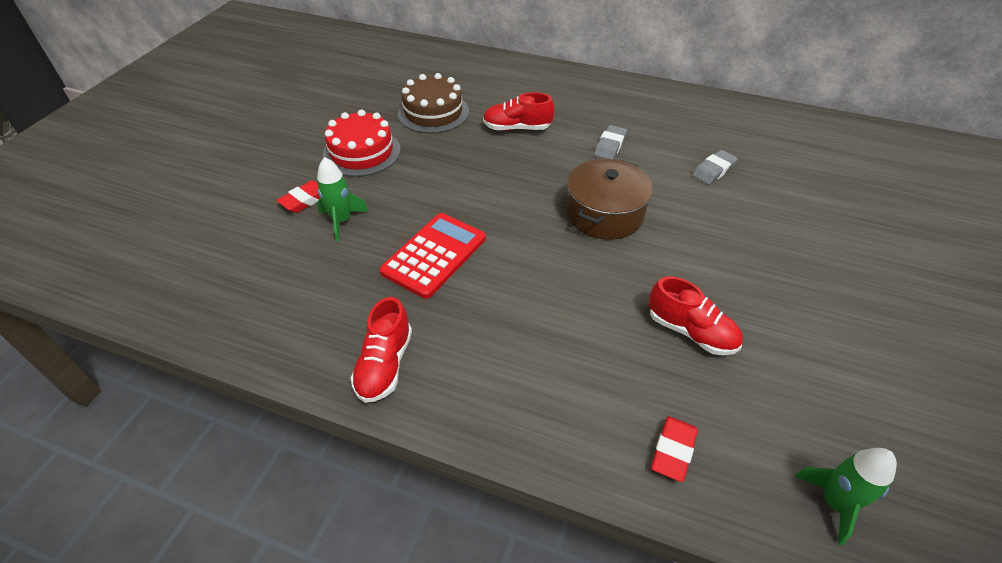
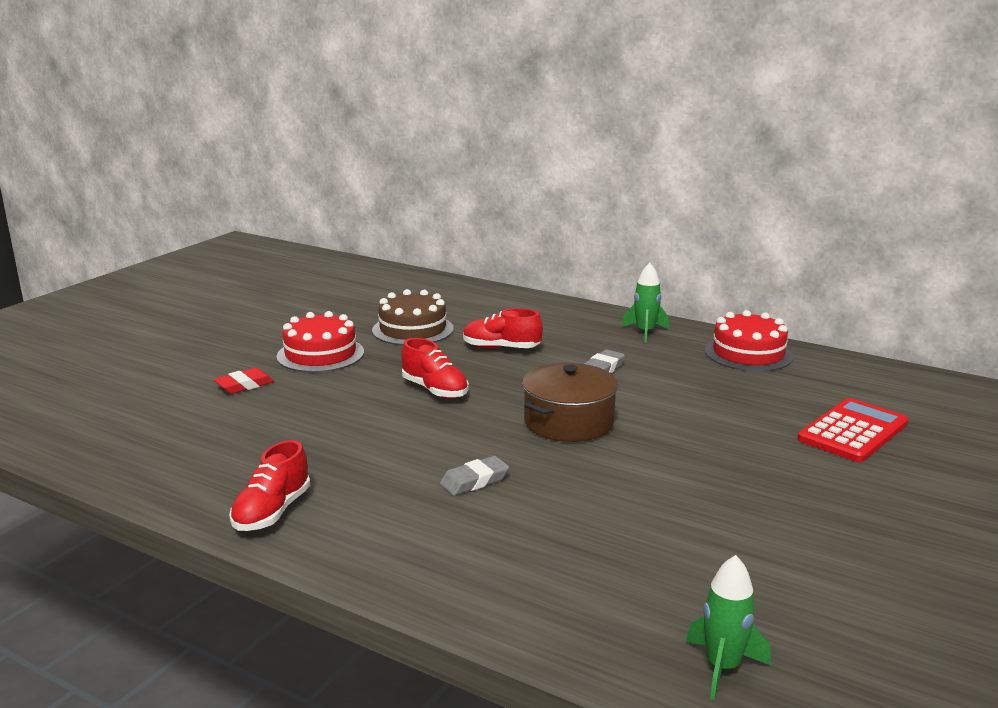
camera: 10 degrees right, 25 degrees down
(342, 221) = (275, 403): green rocket -> green rocket (645, 332)
(434, 255) = (362, 437): red calculator -> red calculator (853, 431)
(673, 450) = (555, 607): red eraser -> none
(691, 332) = (622, 521): red shoe -> red shoe (435, 390)
(713, 170) = (716, 398): grey eraser -> grey eraser (474, 481)
(720, 114) = (748, 353): none -> red cake

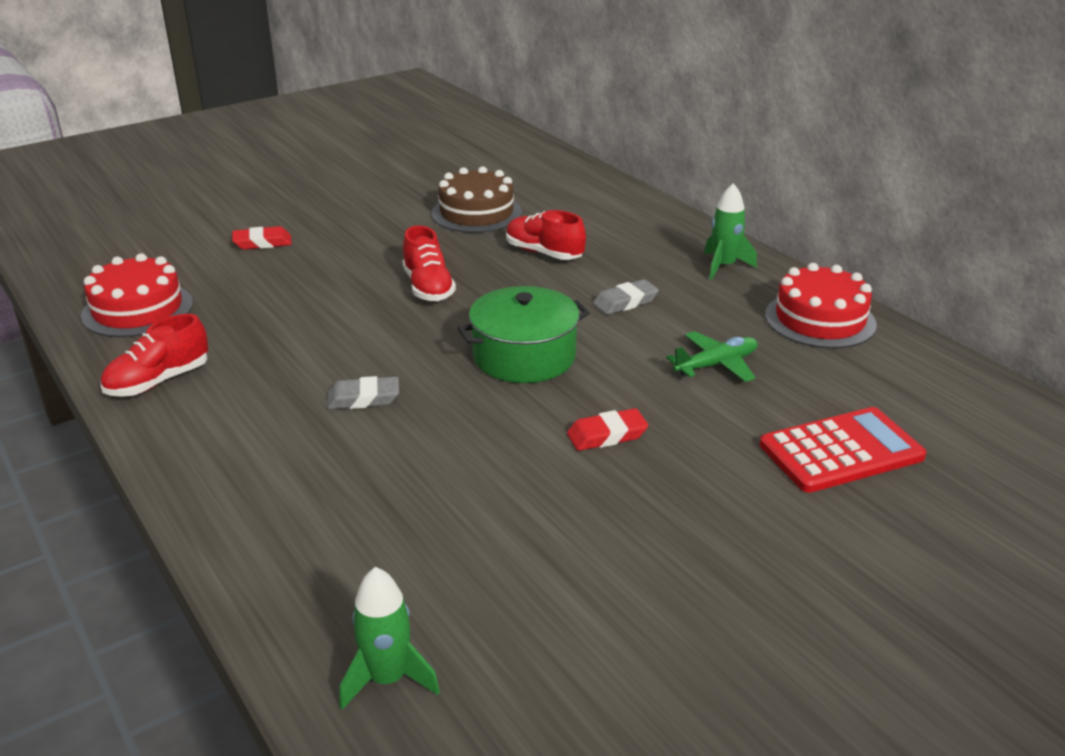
camera: 25 degrees right, 10 degrees up
(320, 354) = (361, 223): red cake -> red cake (137, 309)
(568, 422) = (524, 356): brown pot -> green pot
(690, 460) = (607, 435): none -> red eraser
(713, 397) = (716, 365): none -> green plane

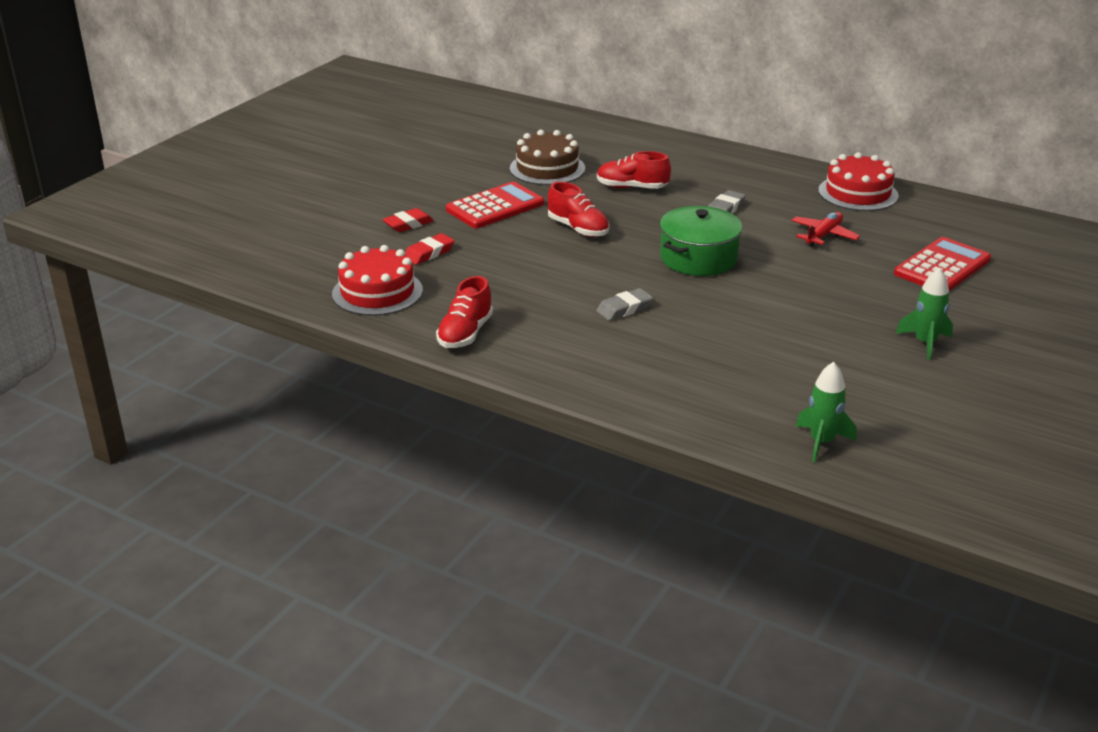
camera: 25 degrees left, 0 degrees up
(371, 243) = (495, 207): none -> red calculator
(607, 435) = (802, 291): red eraser -> red eraser (429, 253)
(716, 365) = (823, 235): green plane -> red plane
(724, 266) = (763, 171): green rocket -> green rocket (925, 343)

